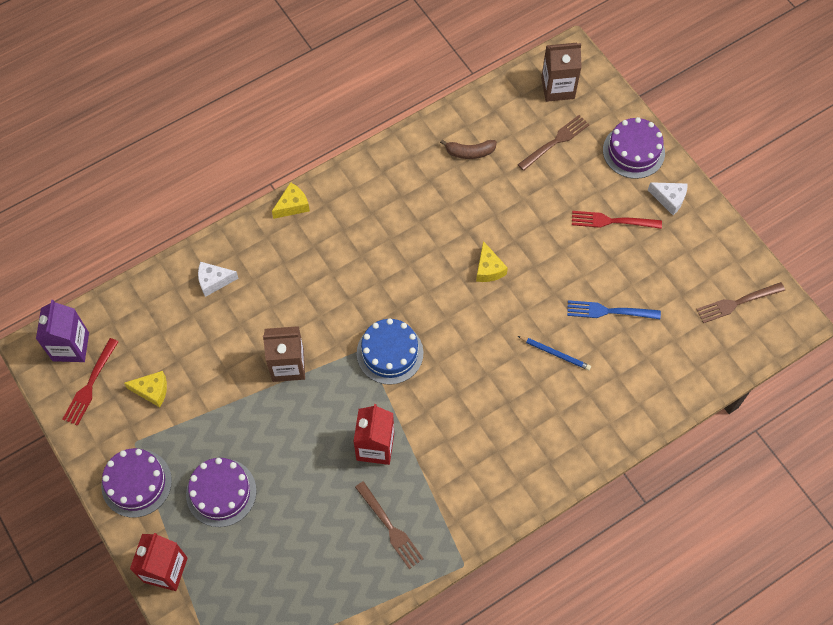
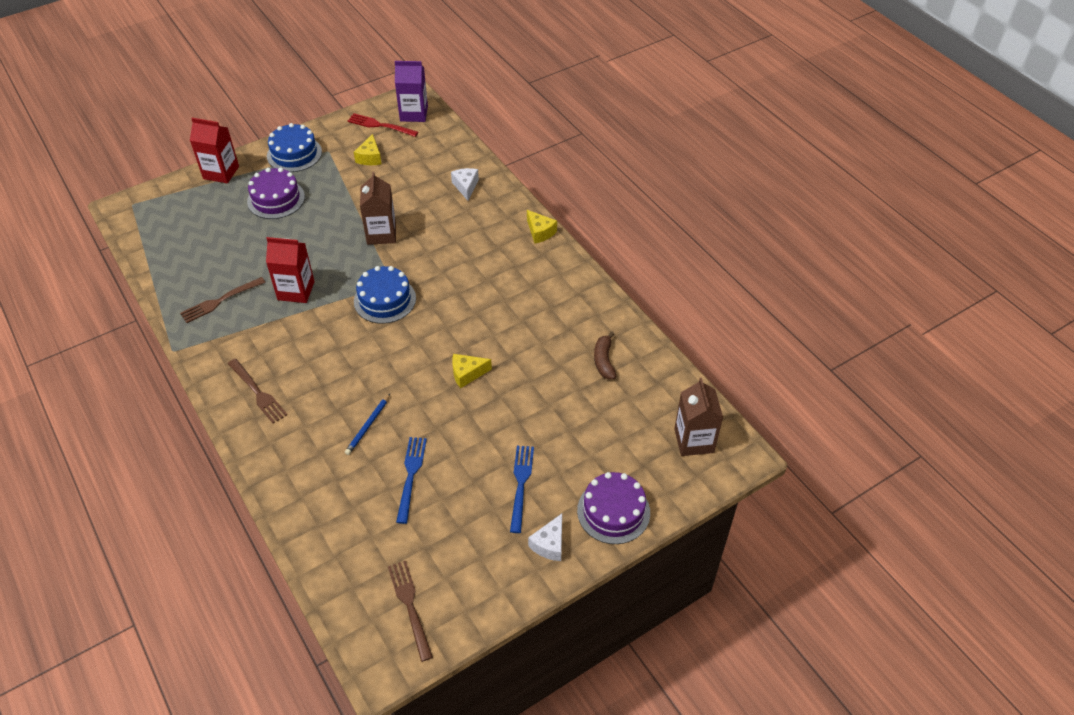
camera: 90 degrees right, 15 degrees down
(136, 483) = (294, 154): purple cake -> blue cake
(555, 142) = (621, 435): brown fork -> brown fork (258, 392)
(612, 221) = (521, 484): red fork -> blue fork

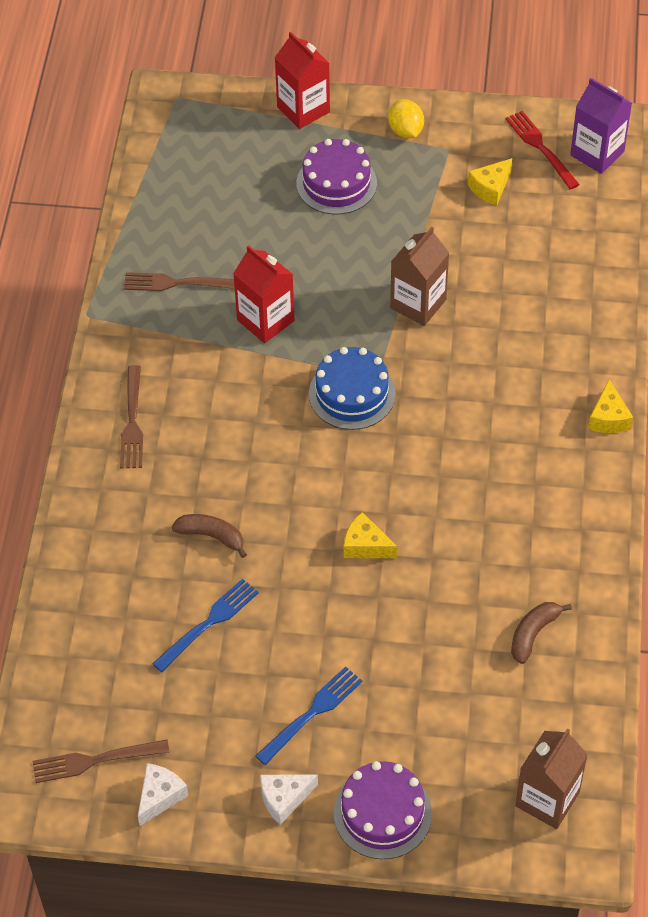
camera: 40 degrees right, 5 degrees up
(294, 154) = (405, 131): blue cake -> yellow lemon
(368, 426) = (211, 536): blue pencil -> brown banana
(410, 606) = (95, 760): brown fork -> brown fork turned 120 degrees counterclockwise
(466, 187) = (572, 299): white cheese -> white cheese (160, 796)

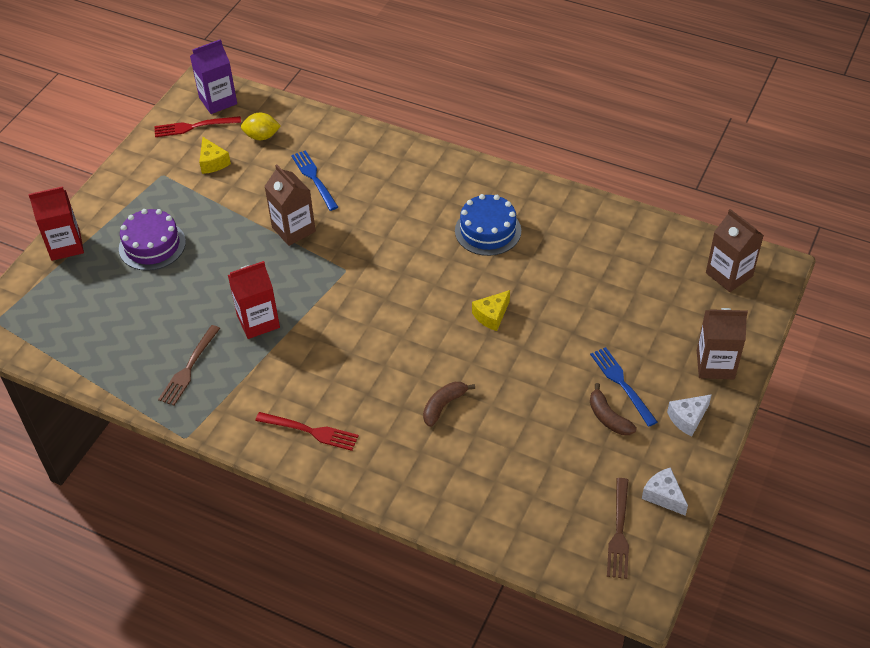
camera: 70 degrees left, 5 degrees down
(132, 421) = (310, 431): brown fork -> red fork
(208, 623) = (521, 427): blue fork -> blue fork (314, 178)
(284, 799) = (688, 418): white cheese -> white cheese turned 60 degrees clockwise
(352, 394) = (354, 288): blue cake -> blue cake (488, 230)
(382, 813) = (715, 364): purple cake -> brown carton
(405, 131) = (128, 193): yellow lemon -> yellow lemon (262, 136)
(533, 634) = (600, 245): brown banana -> brown banana (608, 417)
(608, 418) = (444, 159): yellow cheese -> none

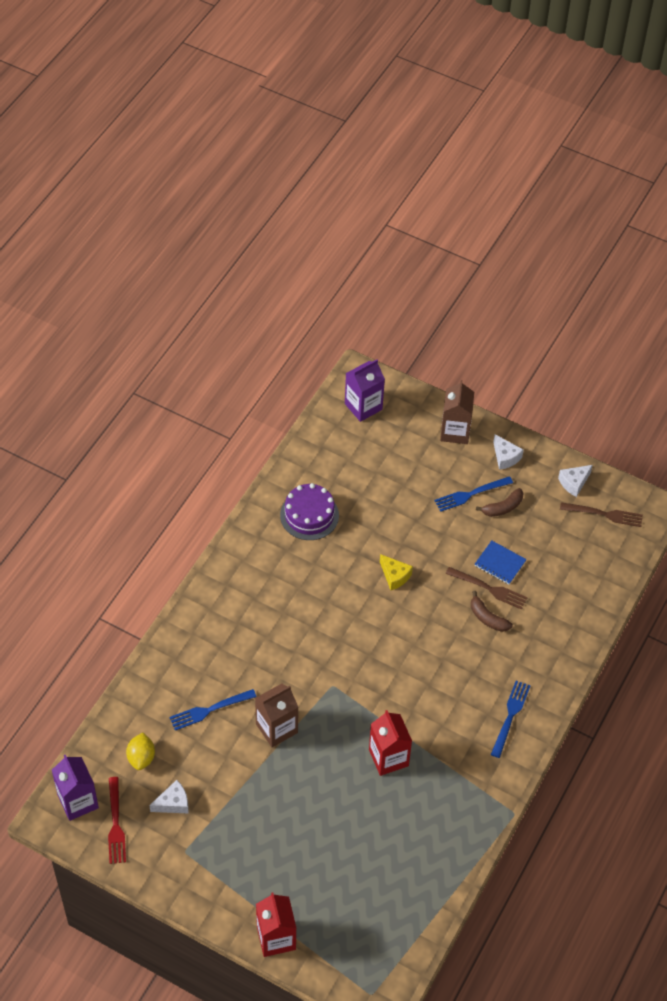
camera: 90 degrees left, 5 degrees up
(152, 245) = (284, 855): purple cake -> purple cake (309, 515)
(189, 368) = (439, 814): brown fork -> brown fork (489, 588)
(213, 162) = (173, 803): yellow cheese -> white cheese
(310, 431) = (510, 716): red fork -> blue fork
(488, 230) = (295, 570): blue cake -> none
(523, 416) = (500, 563): none -> blue notebook
(729, 274) = (363, 406): brown carton -> purple carton

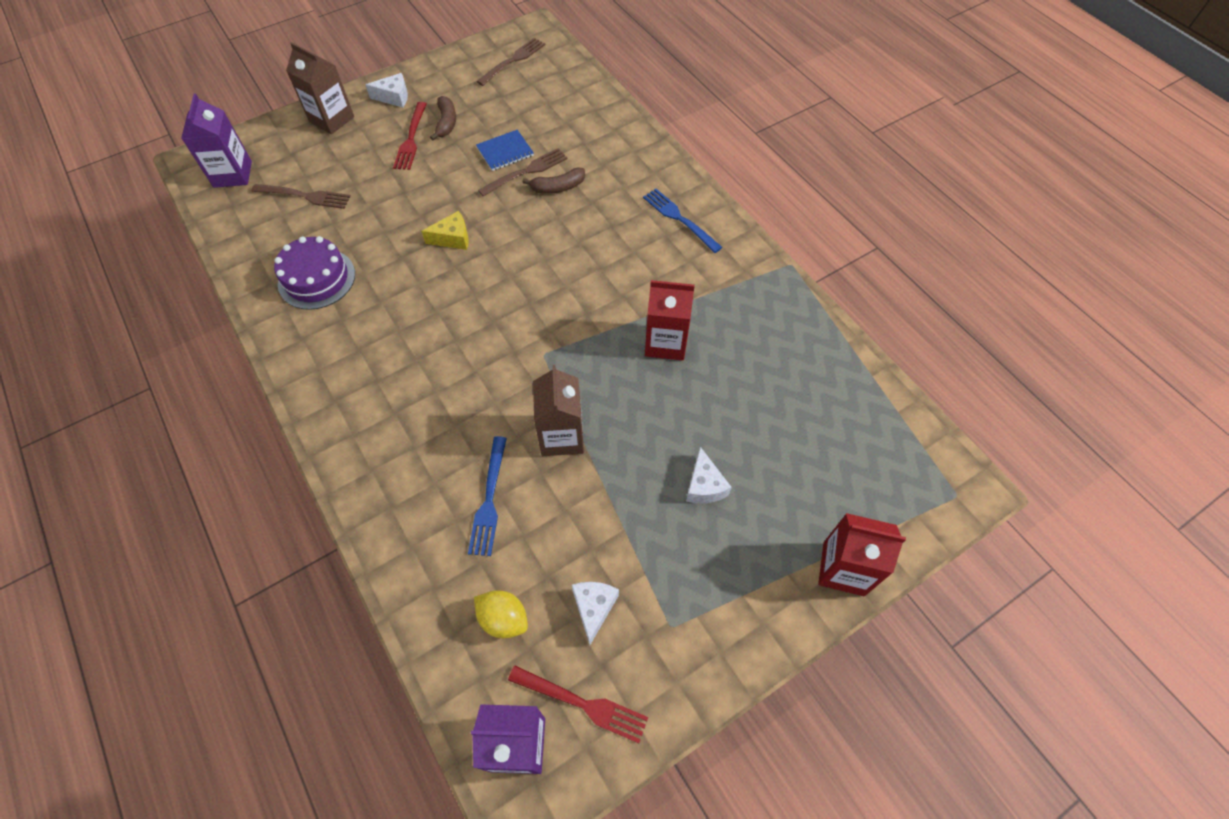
camera: 60 degrees left, 5 degrees up
(373, 462) = (305, 196): none -> brown fork
(471, 494) = (411, 139): blue fork -> red fork
(574, 483) = (464, 65): white cheese -> white cheese (704, 485)

